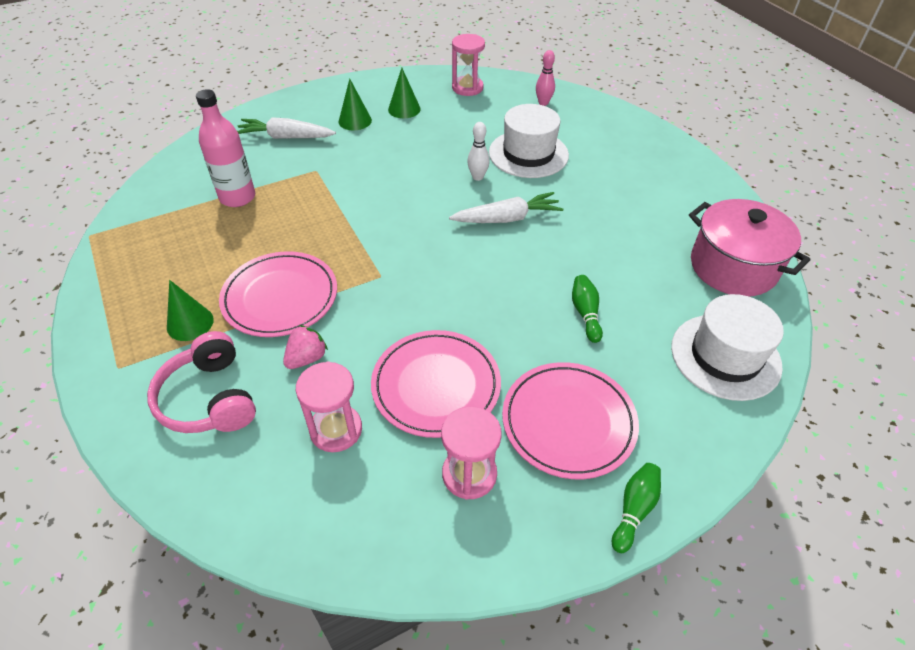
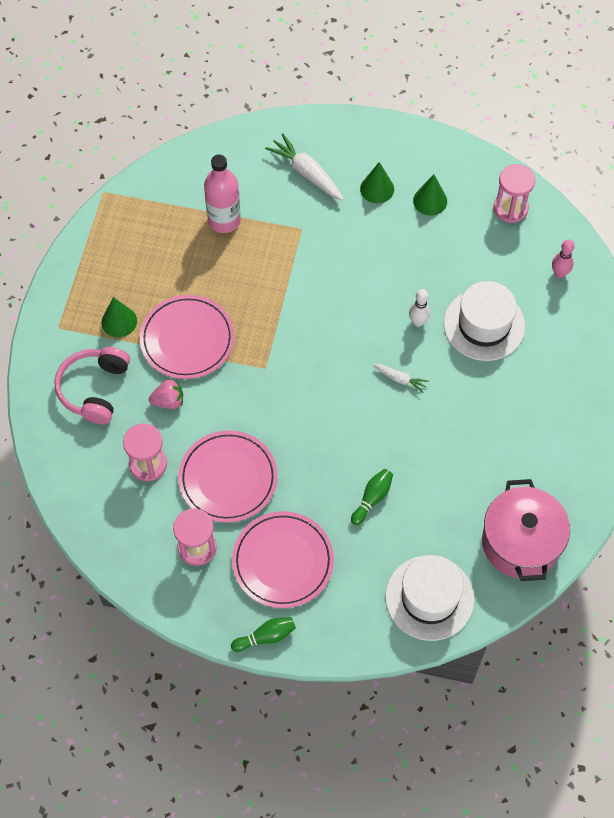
camera: 40 degrees right, 15 degrees up
(507, 218) = (400, 379): white carrot -> white carrot, size x0.55

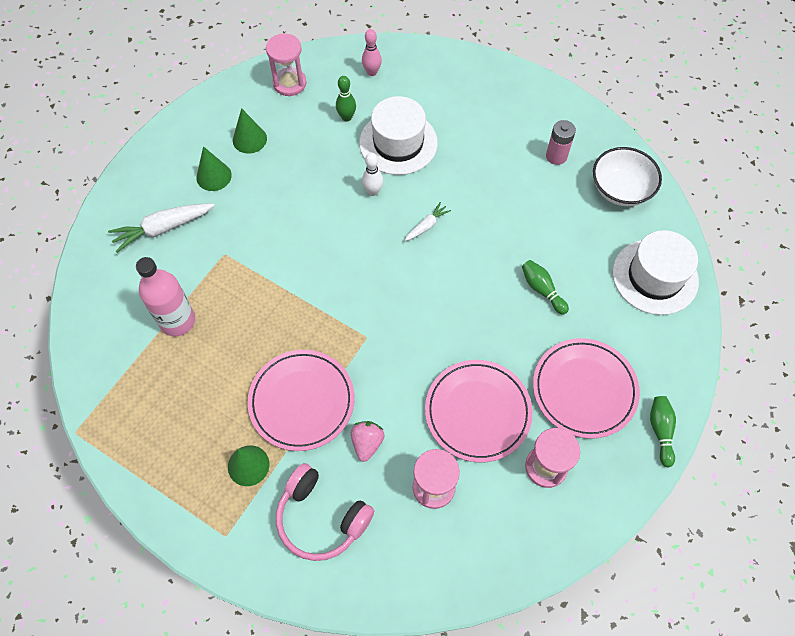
camera: 70 degrees left, 0 degrees up
(493, 271) = (346, 117): none -> green bowling pin
(521, 542) = (620, 189): pink pot -> white bowl
(534, 471) = (556, 156): none -> pink battery

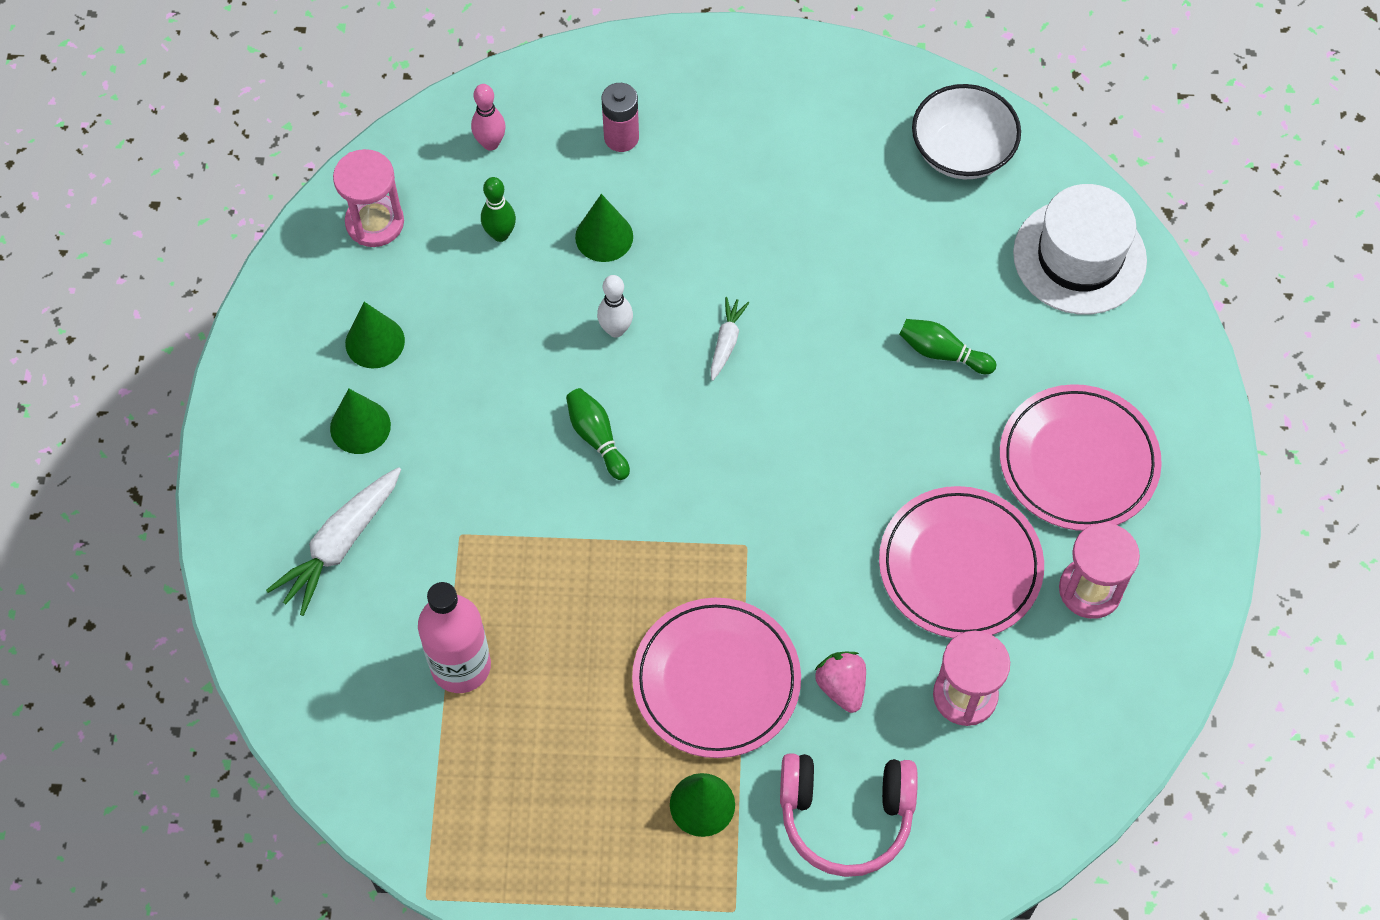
camera: 30 degrees left, 0 degrees up
(398, 143) = (604, 236): white hat -> green cone
(556, 156) = (844, 145): pink battery -> pink battery (621, 137)
(660, 431) = (1204, 464): green bowling pin -> green bowling pin (597, 438)

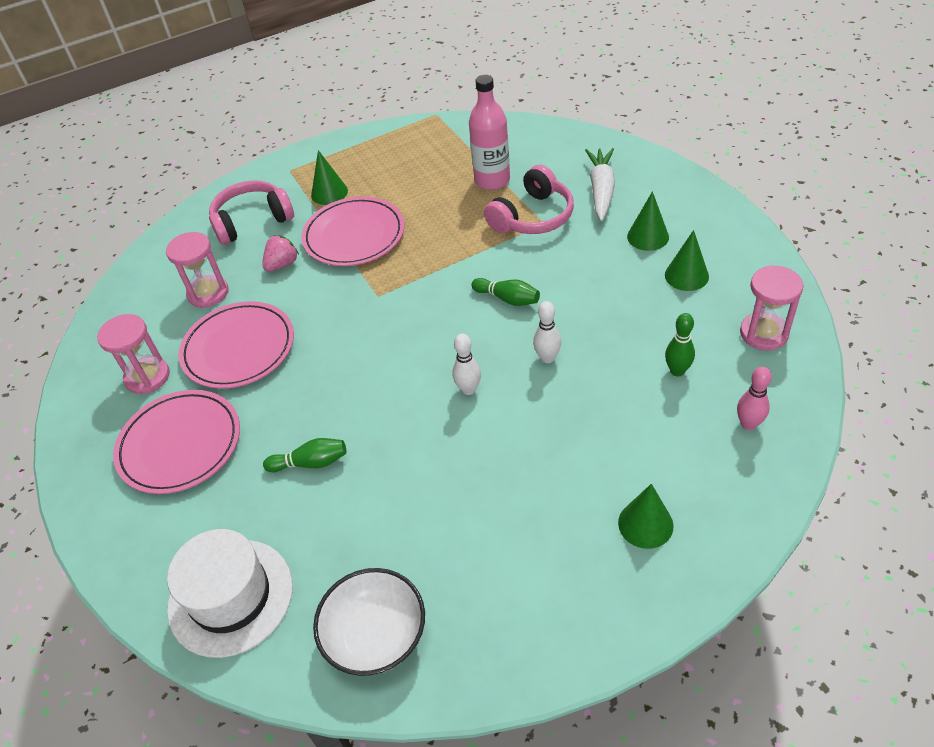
camera: 155 degrees right, 15 degrees down
(464, 555) = (532, 217): none -> pink headphones
(604, 236) = (607, 408): green cone -> green cone (645, 524)
(621, 137) = (661, 484): pink battery -> none
(726, 342) = (468, 389): white carrot -> white bowling pin
(841, 687) = (282, 264): pink strawberry -> pink strawberry turned 90 degrees counterclockwise

